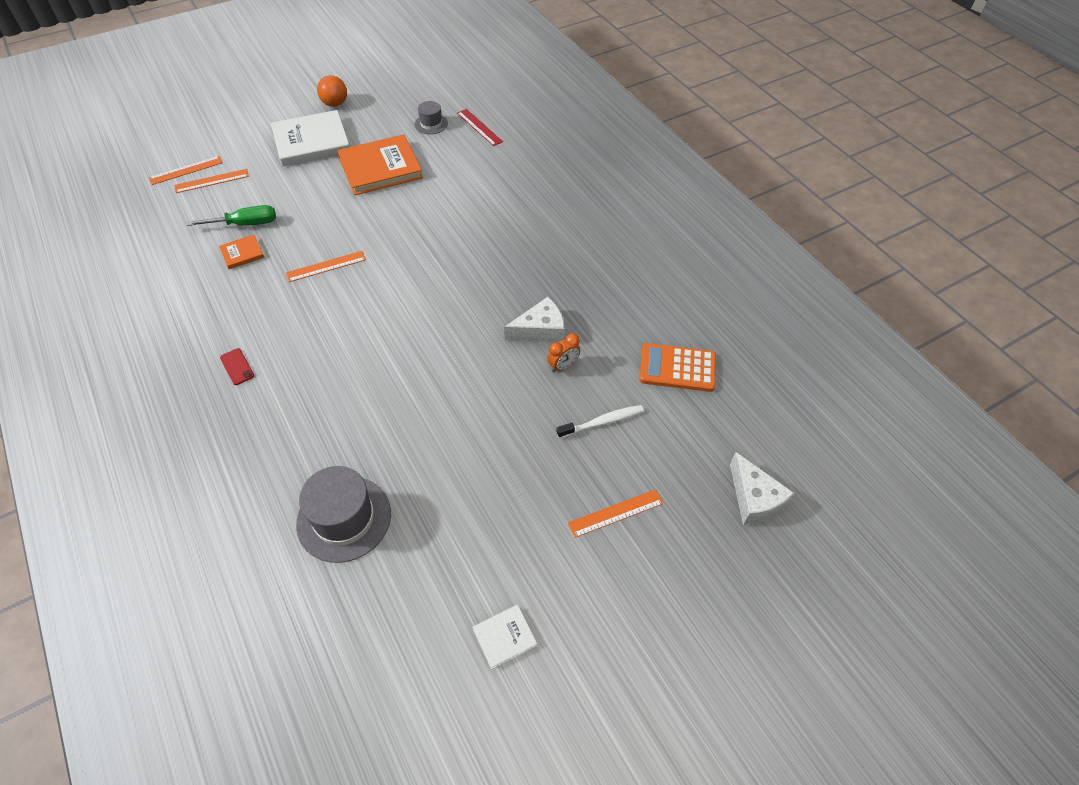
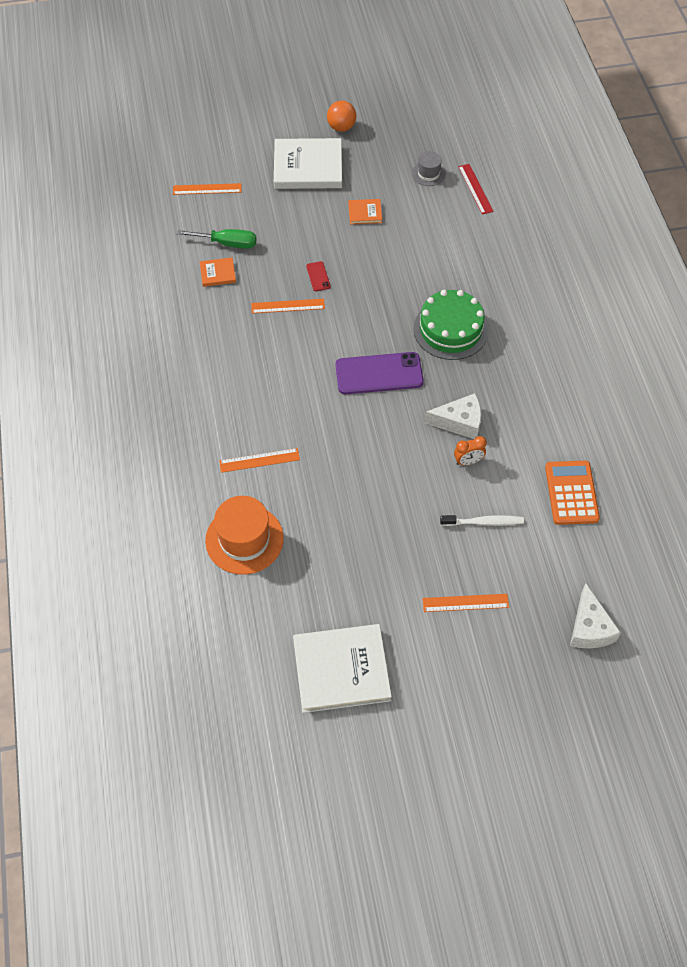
camera: 20 degrees right, 5 degrees up
(186, 170) = (186, 171): orange ruler -> orange ruler (259, 460)
(237, 366) = (190, 383): red phone -> red phone (318, 276)
(344, 518) = (244, 539): grey hat -> orange hat
(380, 168) = (365, 213): orange book -> orange book, size x0.46
(442, 306) = (379, 374): none -> purple phone
(499, 249) = (450, 329): none -> green cake
(504, 637) = (341, 669): white book -> white book, size x2.15
(677, 368) = (571, 493): orange calculator -> orange calculator turned 60 degrees clockwise

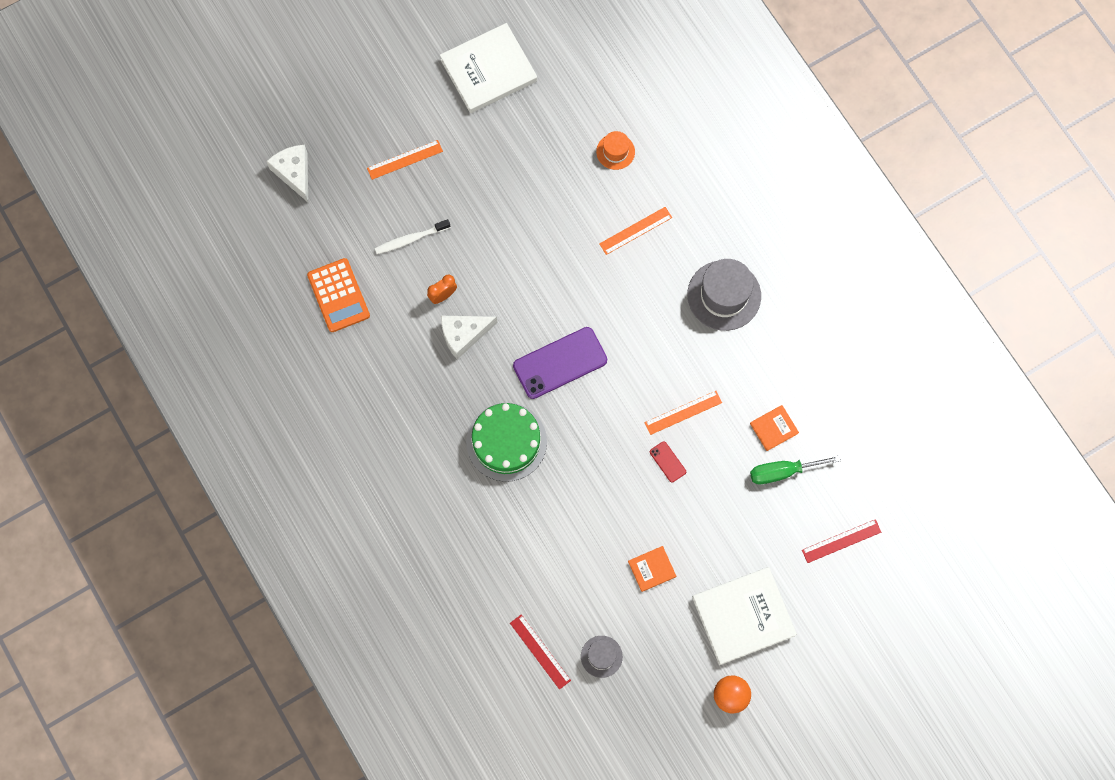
camera: 160 degrees right, 15 degrees up
(206, 381) = (724, 295): none -> grey hat
(207, 189) = (841, 541): orange ruler -> red ruler
(244, 539) = (615, 151): orange hat -> orange hat, size x0.54

